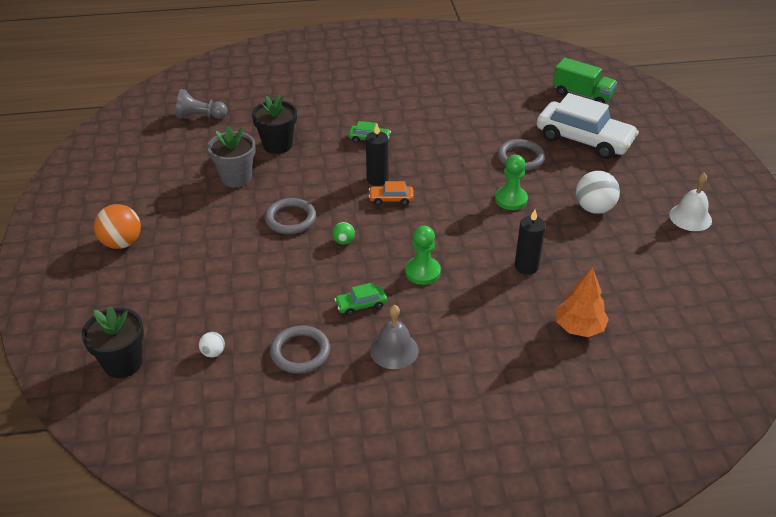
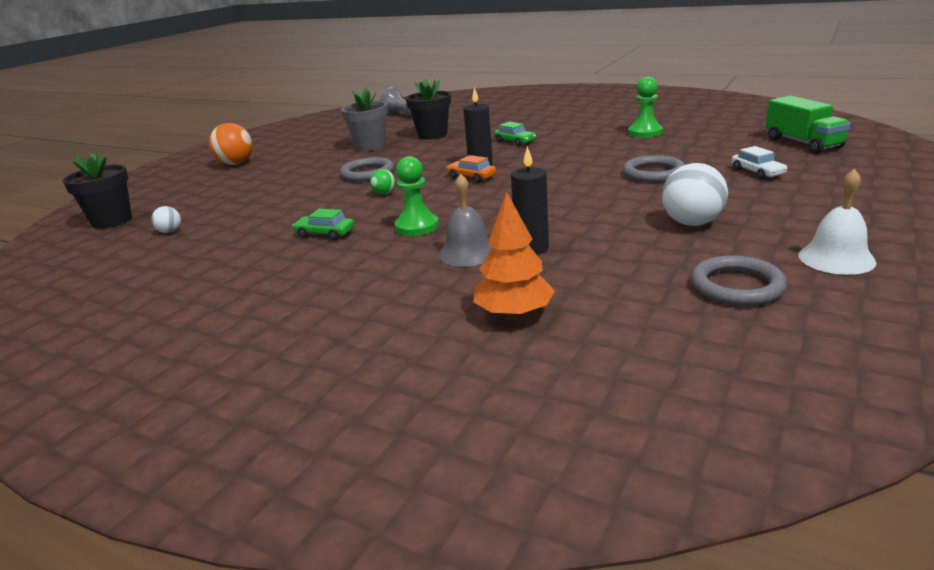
camera: 40 degrees right, 15 degrees down
(300, 352) = (223, 249): grey ring -> grey ring (736, 286)
(394, 350) = (294, 271): grey bell -> grey bell (468, 252)
(511, 199) = (595, 198): green pawn -> green pawn (645, 133)
(584, 139) = (757, 172): white car -> white car, size x0.43

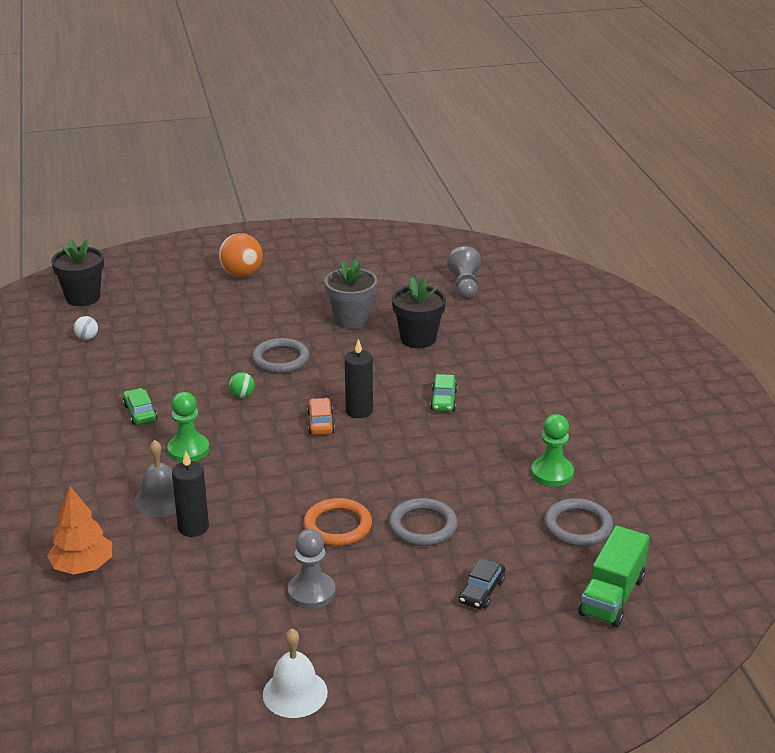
camera: 45 degrees right, 5 degrees up
(613, 197) = (337, 526): none -> orange ring
(692, 223) = (311, 592): white ball -> grey pawn
(736, 286) = (202, 655): grey ring -> grey ring (578, 526)
(757, 172) = (481, 591): white car -> black car

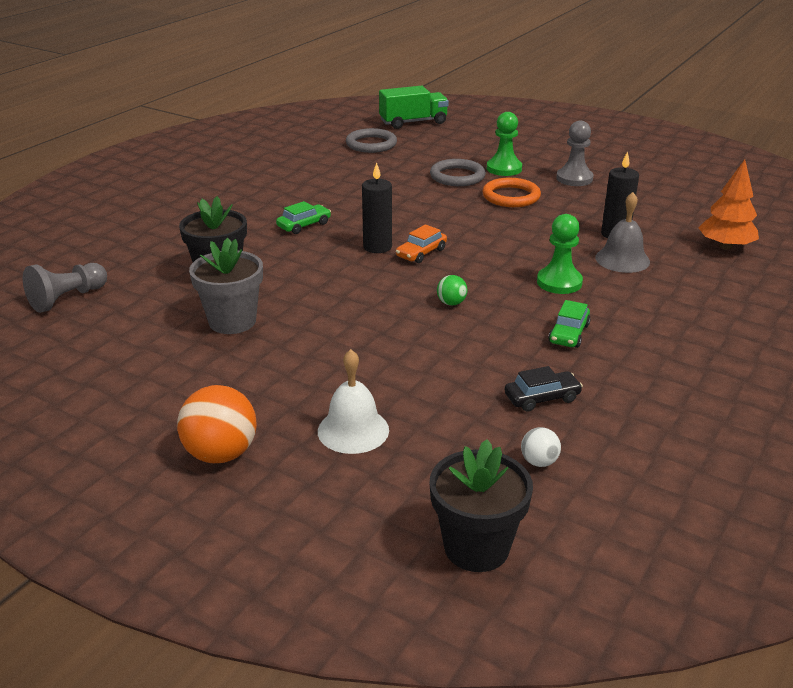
camera: 135 degrees left, 0 degrees up
(280, 359) = (365, 318): grey ring -> none
(295, 693) = (636, 153): white bell -> white bell (353, 430)
(481, 591) = (475, 145): black car -> black car (542, 398)
(552, 473) = (330, 165): green pawn -> green pawn (504, 169)

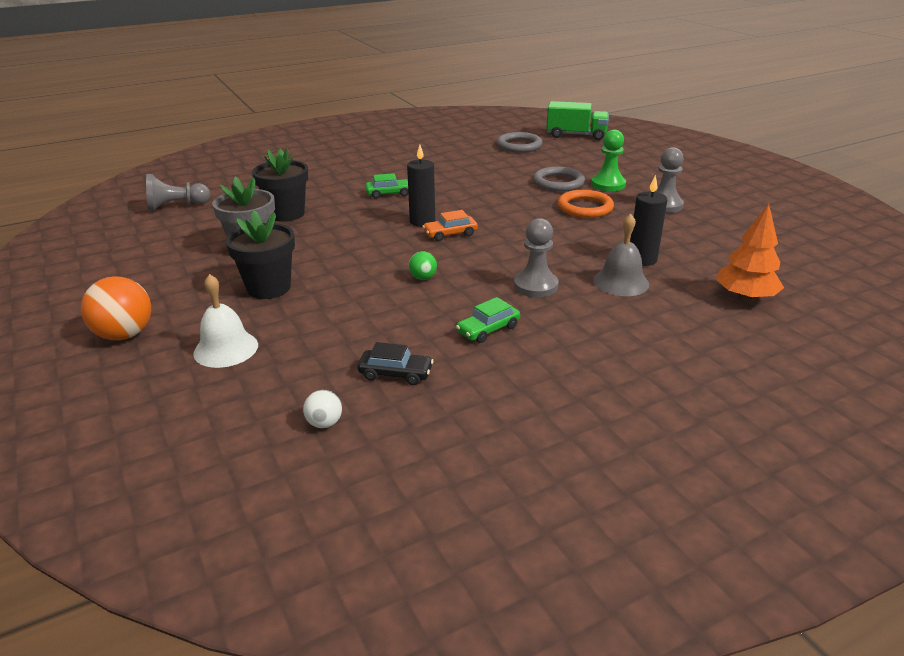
camera: 30 degrees right, 0 degrees up
(476, 547) = (189, 470): black flower pot -> black flower pot (269, 288)
(559, 282) = (535, 286): green pawn -> grey pawn

